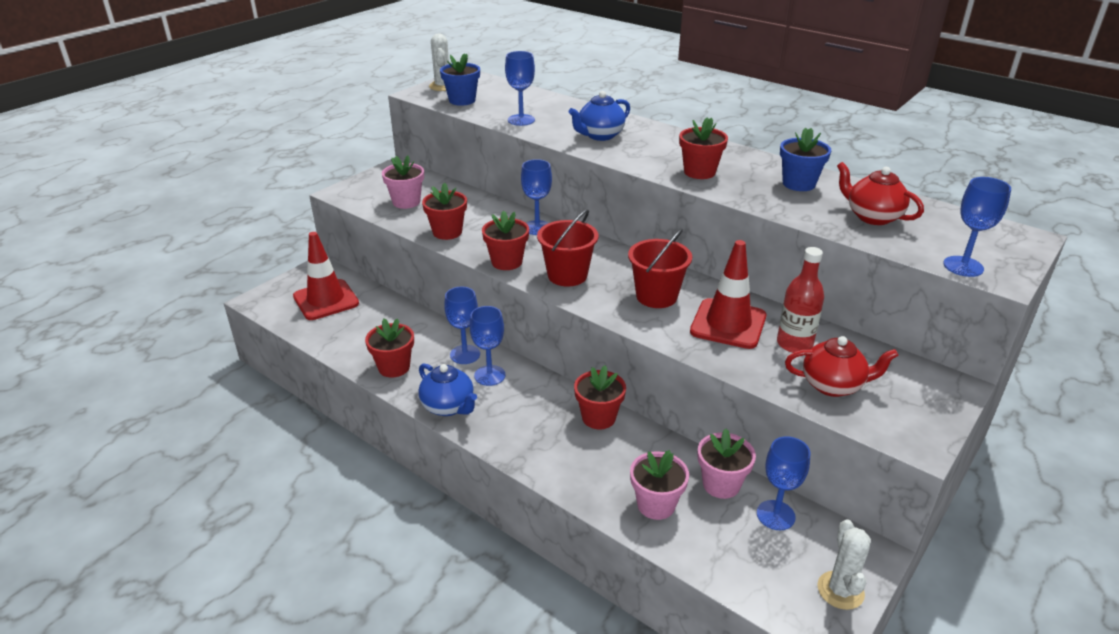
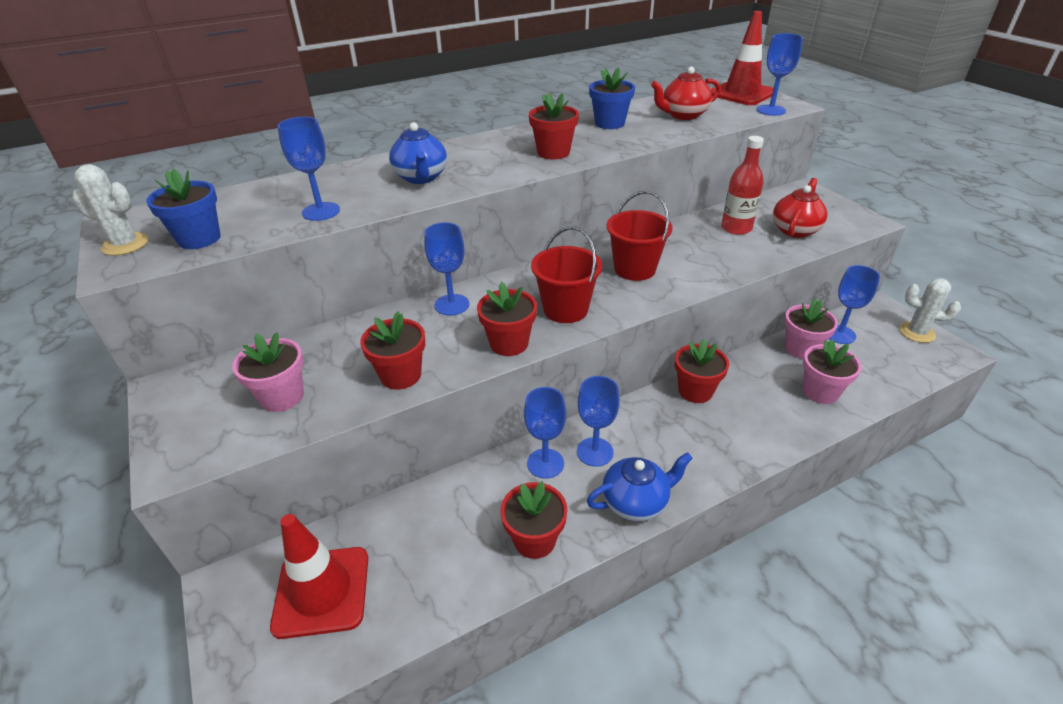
camera: 65 degrees left, 5 degrees up
(728, 324) = (696, 247): red traffic cone -> red traffic cone (741, 93)

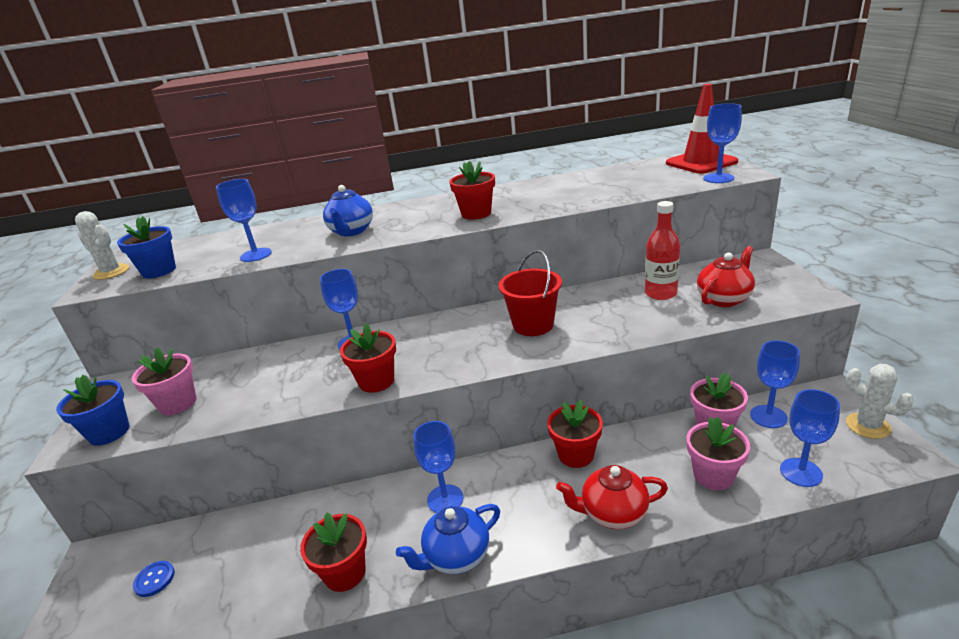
camera: 20 degrees right, 10 degrees down
(322, 591) = (154, 579): red traffic cone -> blue button
(401, 375) = (273, 398): red flower pot -> none
(545, 463) = (394, 502): blue goblet -> blue goblet (801, 472)
(565, 309) = (445, 356): red bucket -> none
(609, 123) = (548, 189): blue flower pot -> blue flower pot (109, 432)
(636, 502) = (456, 556): blue teapot -> blue teapot turned 150 degrees clockwise
(683, 115) = (624, 182): red teapot -> red teapot (612, 513)

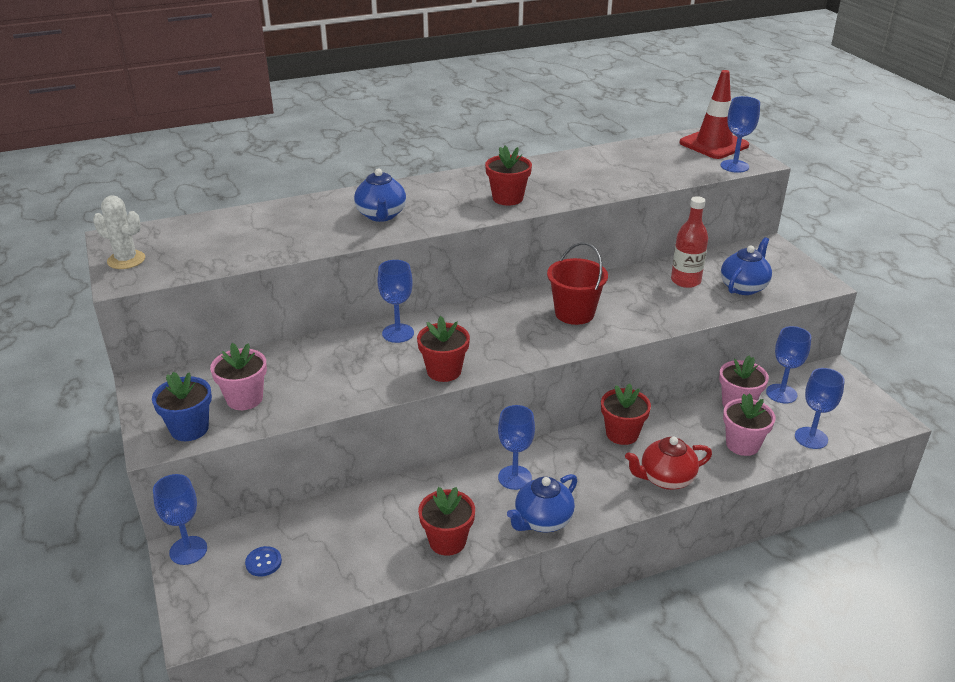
camera: 15 degrees left, 5 degrees up
(159, 271) = (187, 259): blue flower pot -> none
(256, 255) = (290, 242): blue goblet -> blue goblet (188, 550)
(724, 299) = (743, 287): red teapot -> blue teapot
(868, 426) = (860, 398): white cactus -> none

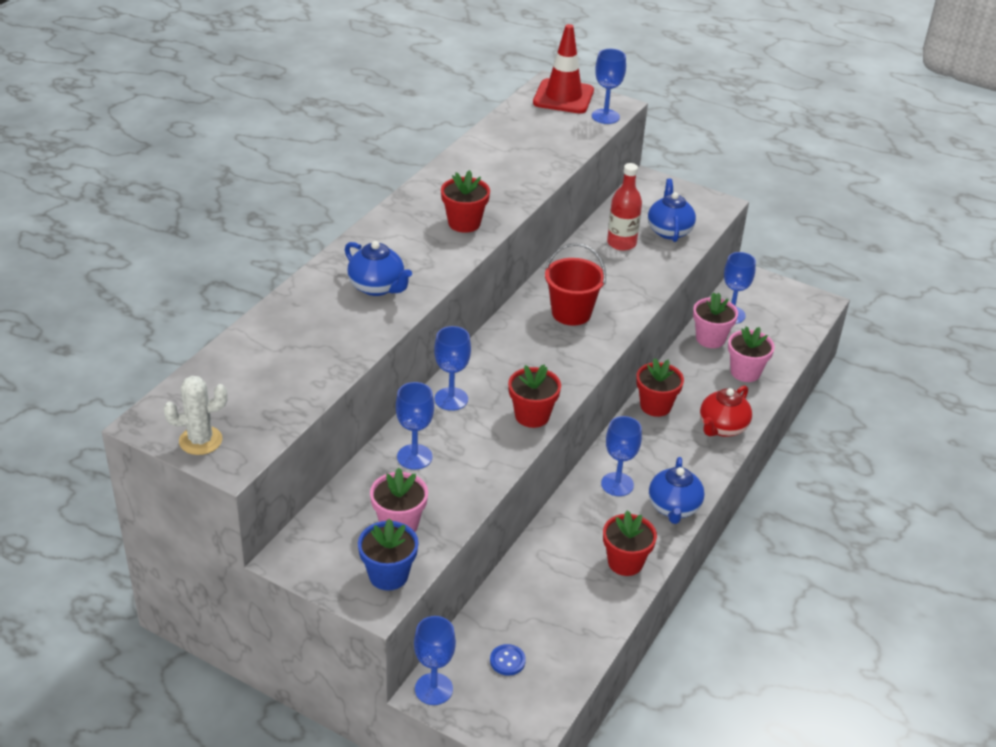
camera: 40 degrees left, 5 degrees up
(811, 438) = (783, 343): blue goblet -> blue goblet (414, 457)

